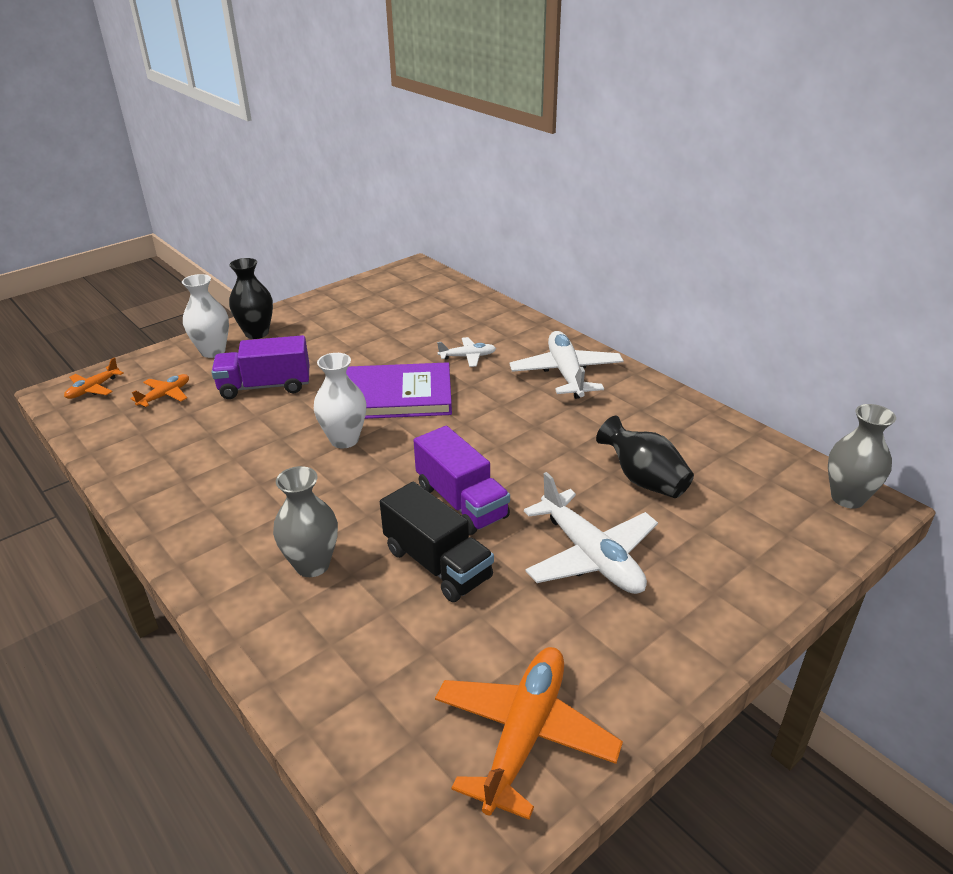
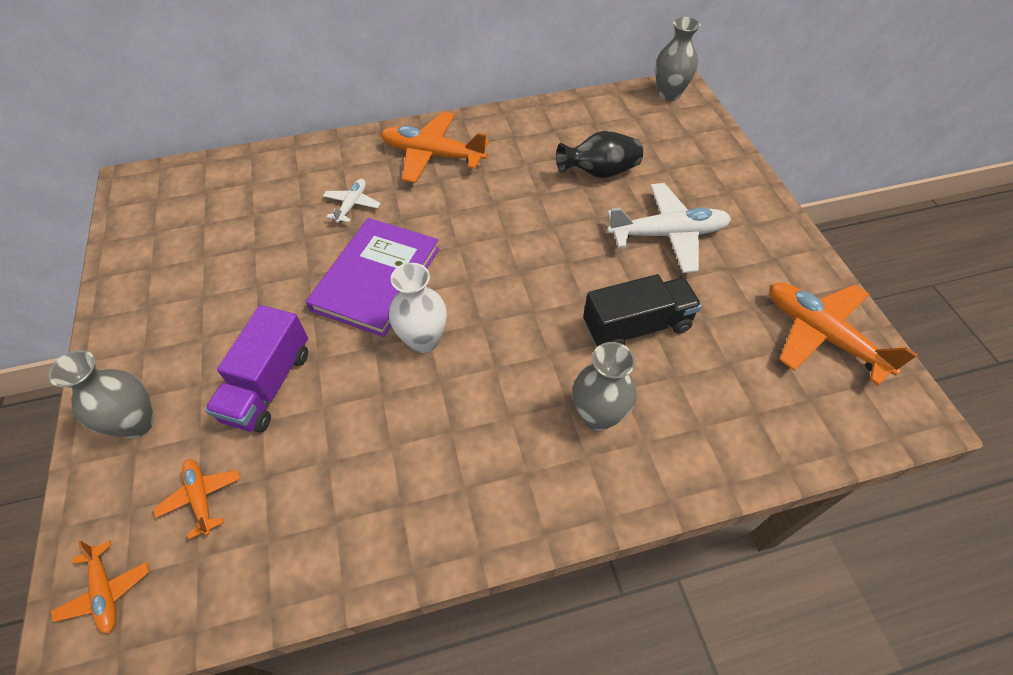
camera: 65 degrees left, 20 degrees up
(213, 351) = (137, 423): white vase -> grey vase
(256, 333) = (135, 366): black vase -> none
(461, 502) = (567, 285): purple truck -> none
(566, 373) = (432, 155): white plane -> orange plane

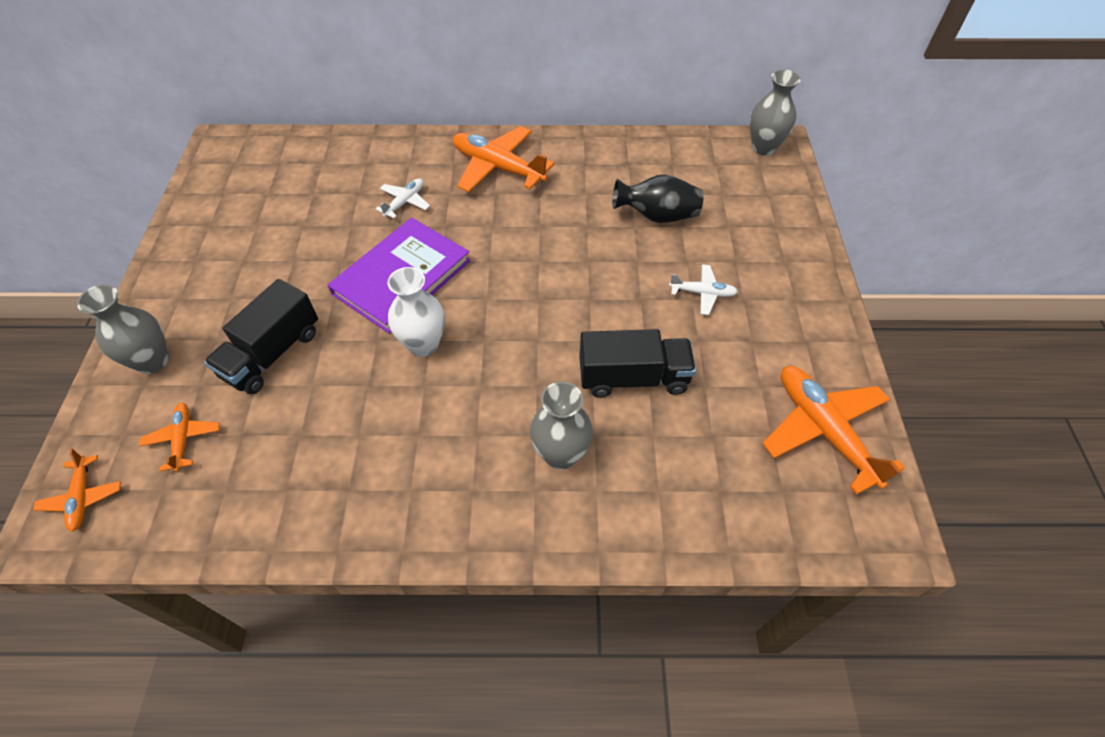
camera: 15 degrees right, 0 degrees up
(268, 385) = (272, 354): purple truck -> black truck
(668, 234) = (702, 293): white plane -> white plane, size x0.52

